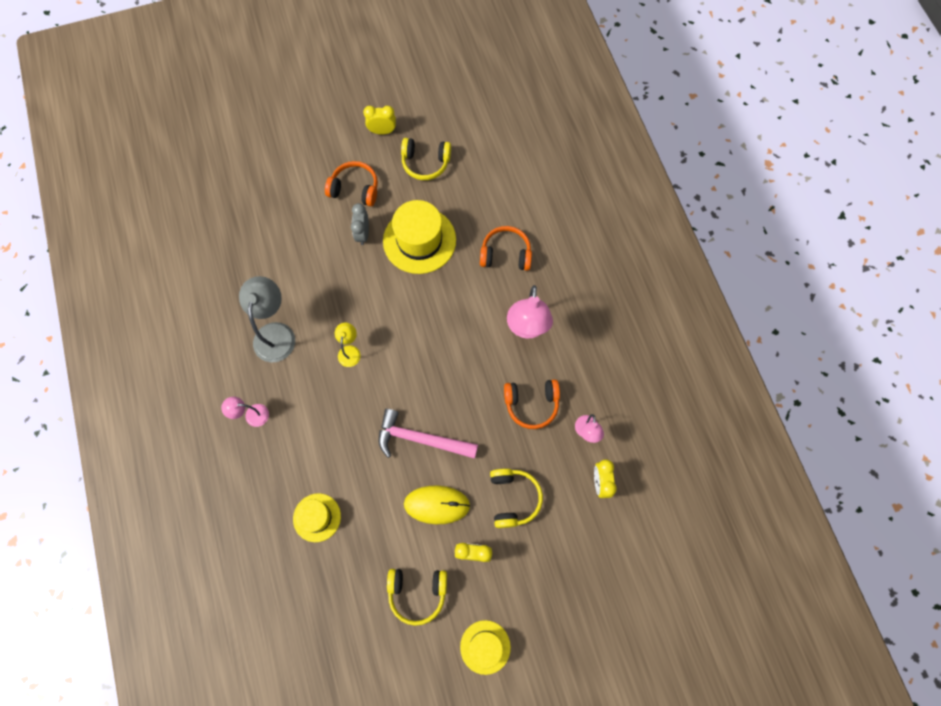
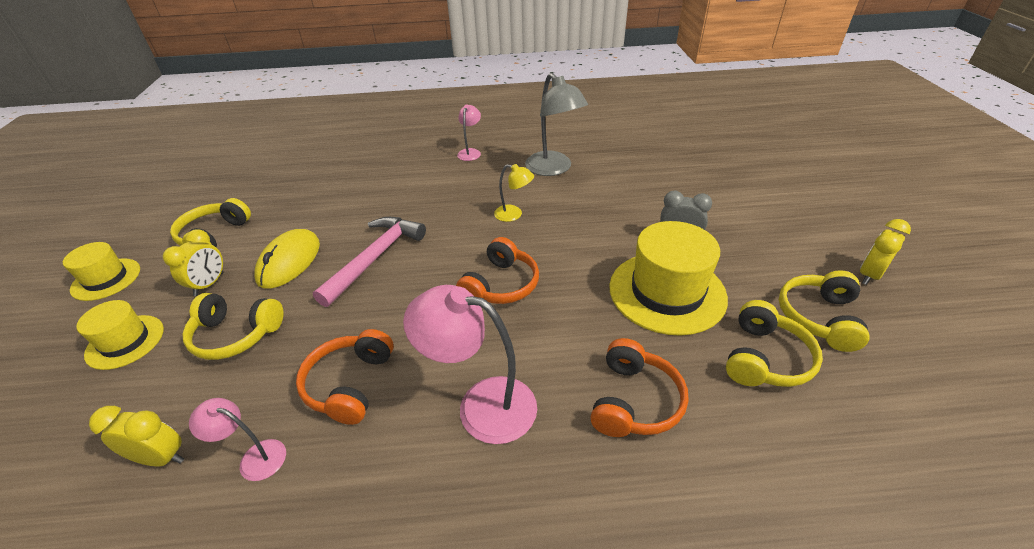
camera: 105 degrees right, 30 degrees down
(276, 333) = (553, 169): grey lamp -> grey lamp turned 45 degrees clockwise
(317, 517) = (345, 181): yellow hat -> yellow hat (125, 342)
(355, 189) = (753, 238): orange headphones -> orange headphones (501, 285)
(382, 131) = (869, 275): yellow clock -> yellow clock turned 150 degrees counterclockwise
(462, 193) = (764, 358): none -> yellow headphones

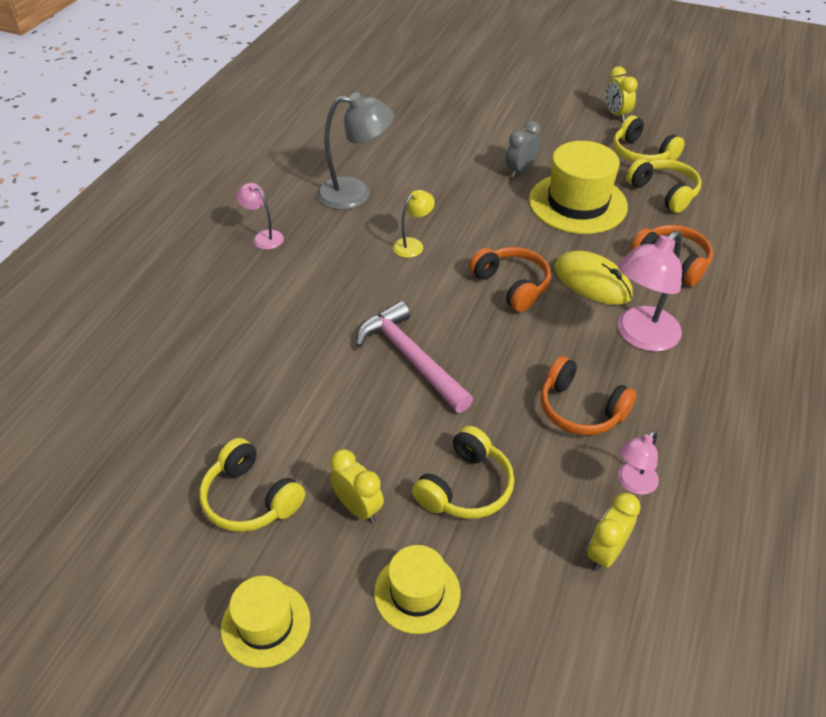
camera: 65 degrees left, 5 degrees up
(289, 261) = (365, 429): yellow mouse -> yellow mouse (592, 281)

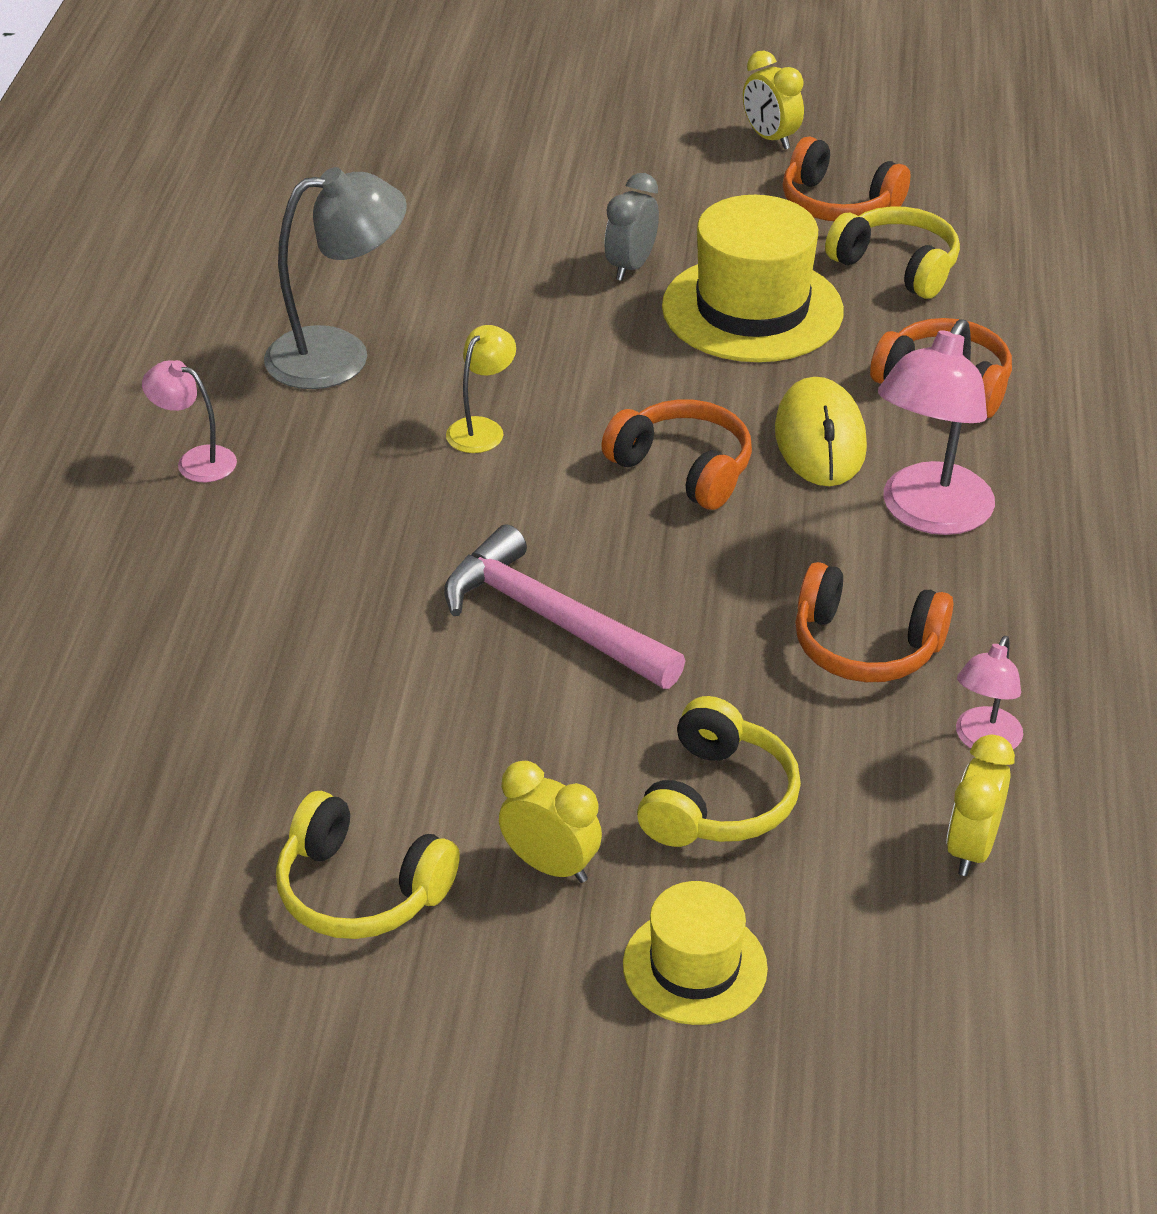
camera: 15 degrees left, 5 degrees down
(265, 624) = (466, 1063): yellow hat -> none
(592, 281) = (820, 439): yellow mouse -> yellow mouse turned 60 degrees clockwise
(642, 154) = (838, 204): yellow headphones -> orange headphones

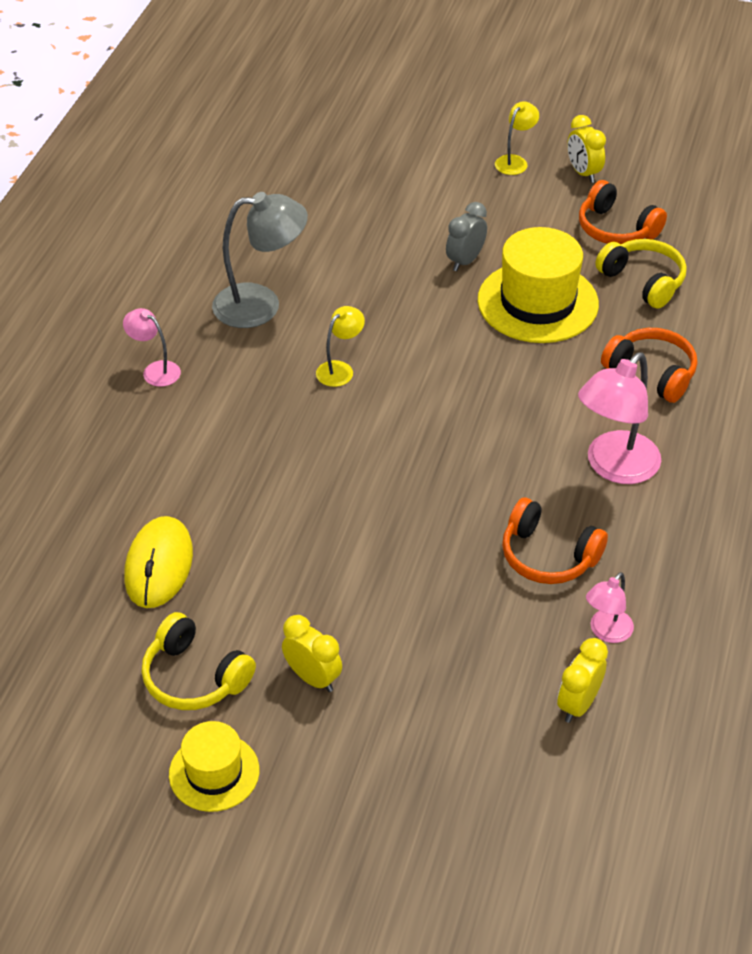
camera: 10 degrees right, 5 degrees up
(551, 619) = (352, 510): pink hammer -> none
(668, 133) = (515, 161): none -> yellow lamp
(683, 468) = (463, 414): orange headphones -> none
(695, 966) = (385, 757): yellow hat -> yellow hat (214, 772)
(717, 799) = (427, 648): yellow headphones -> none
(820, 439) = (558, 404): yellow mouse -> yellow mouse (159, 565)

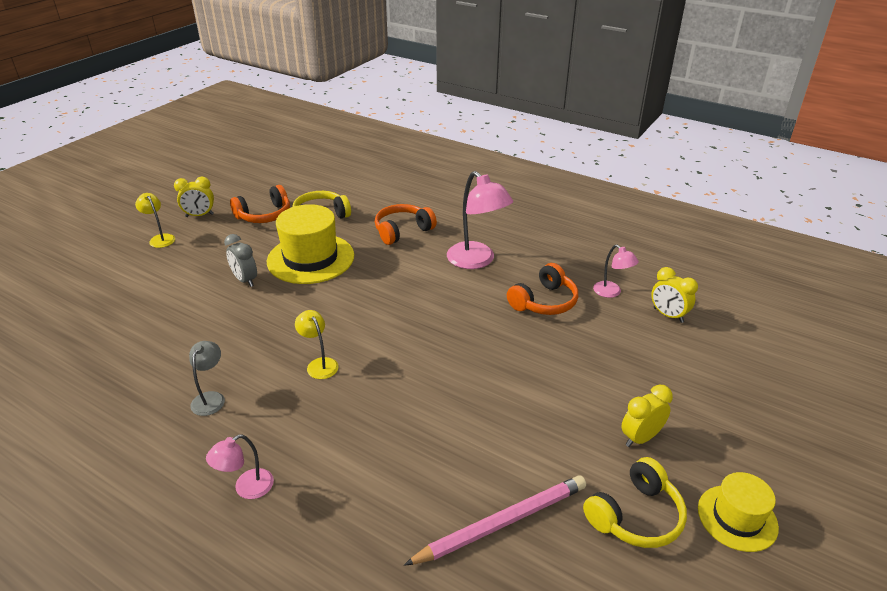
camera: 75 degrees left, 10 degrees down
(159, 565) = (502, 523): yellow mouse -> pink pencil
(261, 305) = (211, 398): grey lamp -> grey lamp, size x0.54

